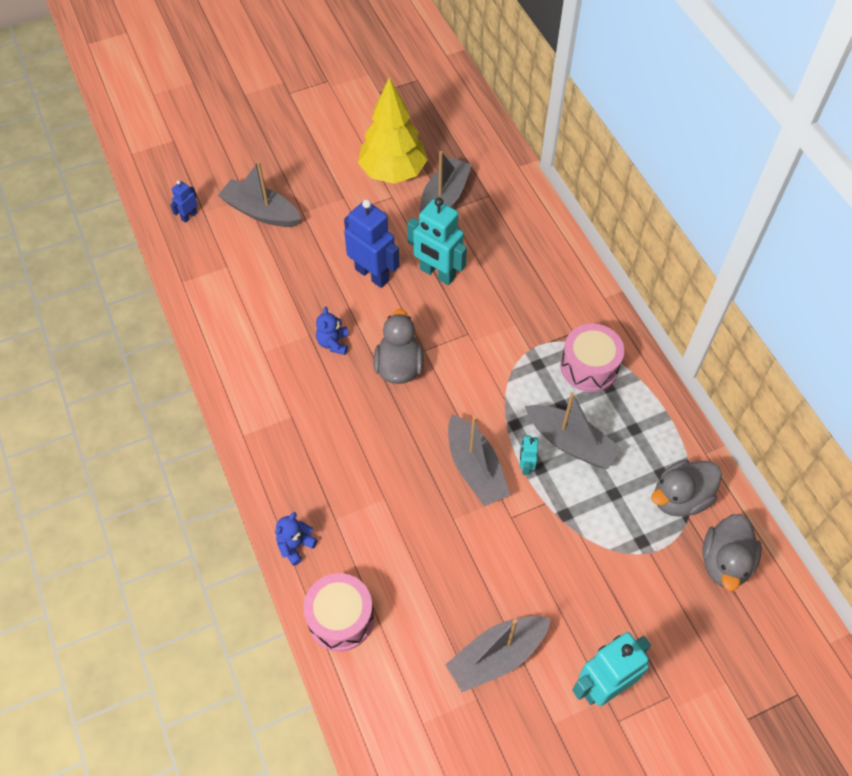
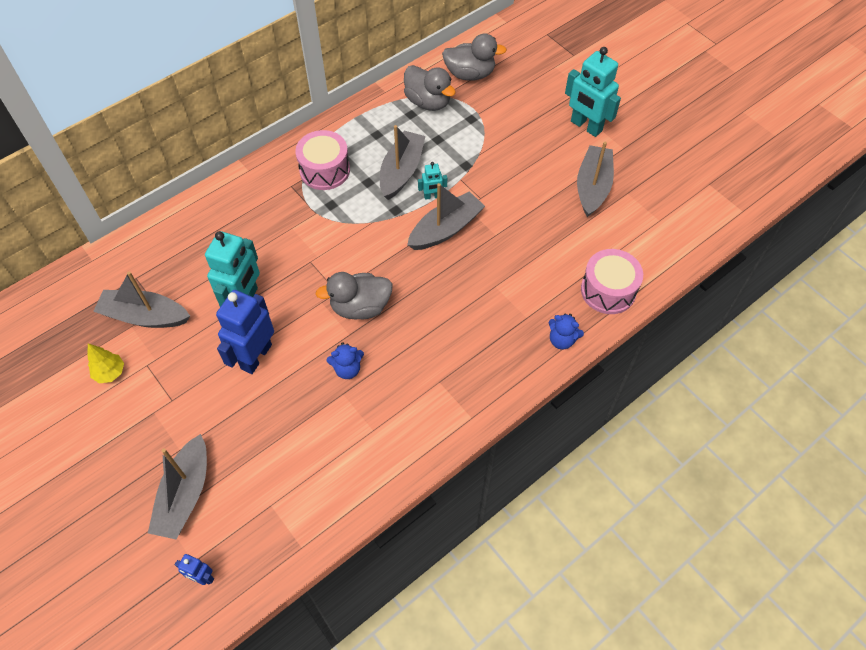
camera: 105 degrees left, 0 degrees up
(393, 172) = (110, 373): yellow tree -> yellow tree, size x0.44
(497, 656) = (592, 187): grey boat -> grey boat turned 120 degrees counterclockwise

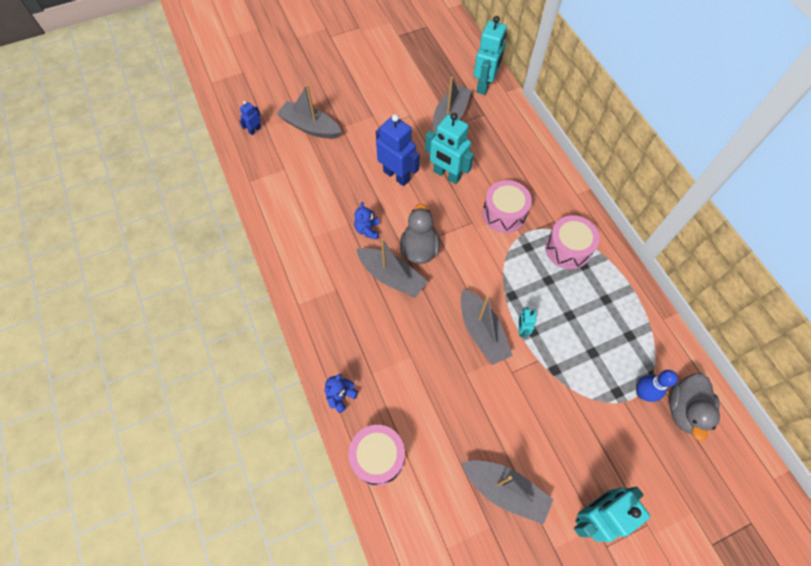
camera: 105 degrees right, 5 degrees up
(81, 286) = (485, 85): none -> turquoise robot
(110, 373) = (410, 96): yellow tree -> none
(291, 233) = (504, 214): none -> pink drum
(401, 171) = (556, 310): grey boat -> grey boat (391, 277)
(428, 102) = (645, 356): grey duck -> none
(465, 102) = (642, 393): none -> blue bowling pin

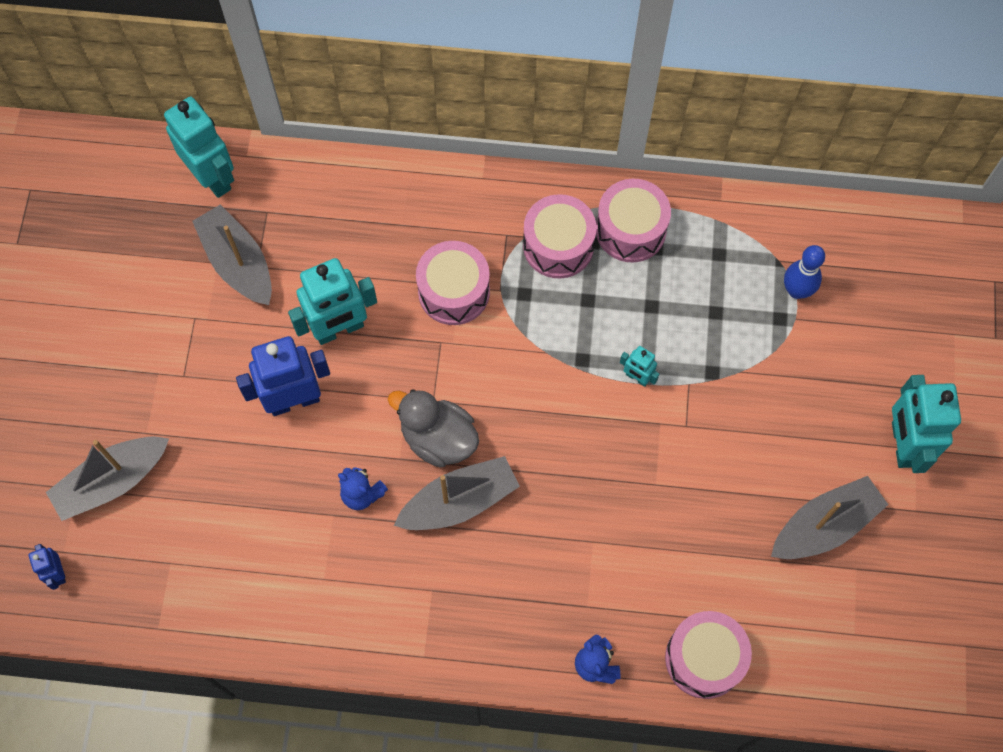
camera: 60 degrees left, 5 degrees up
(482, 332) = (611, 429): grey boat -> none
(606, 280) = (630, 230): none -> pink drum
(684, 410) = (841, 258): grey duck -> none

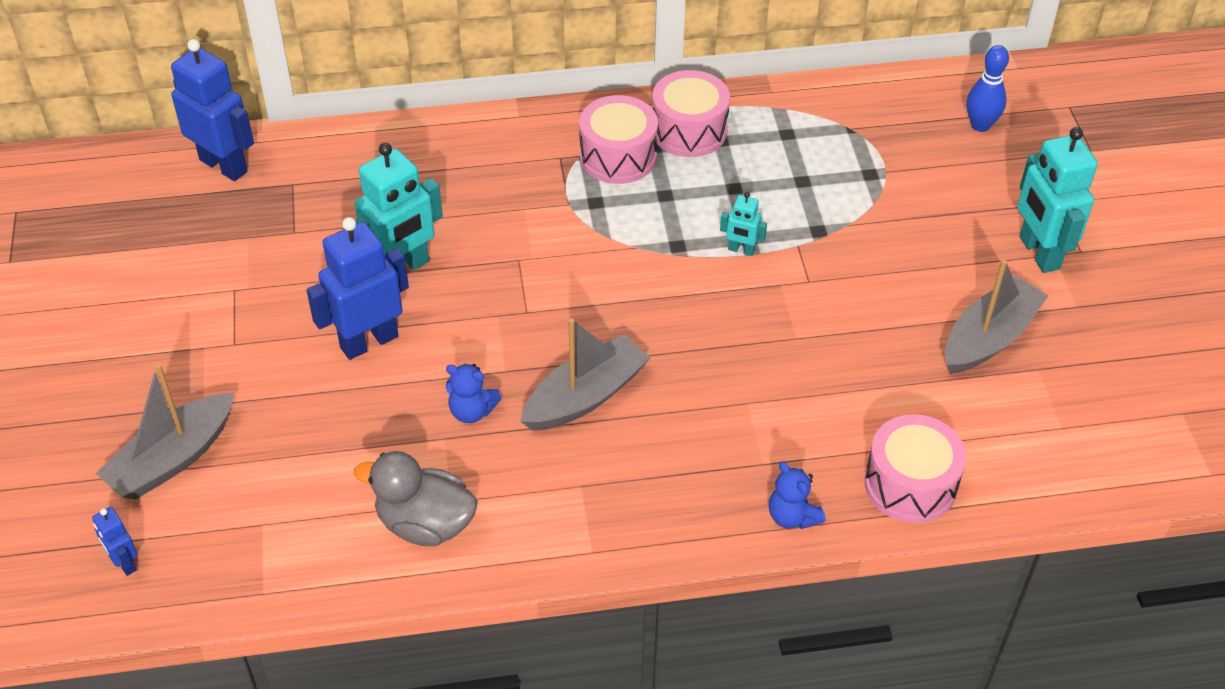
camera: 15 degrees left, 20 degrees down
(213, 177) = (224, 165): turquoise robot -> blue robot
(238, 263) = (271, 233): grey boat -> none
(438, 438) = (543, 344): grey duck -> grey duck (425, 524)
(454, 291) = (519, 214): pink drum -> none
(796, 290) = (877, 148): blue bowling pin -> blue bowling pin (980, 125)

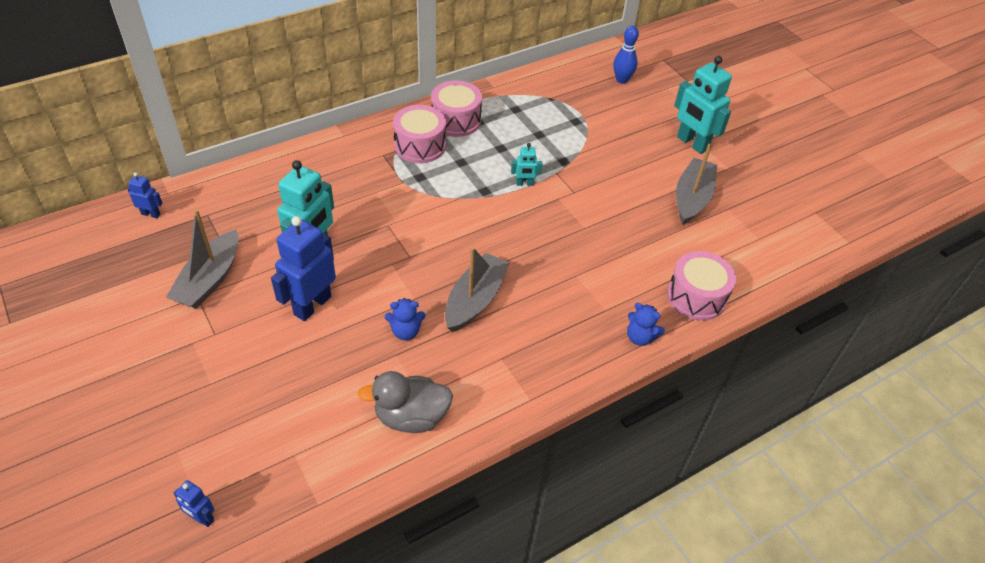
camera: 25 degrees left, 0 degrees up
(172, 459) = (205, 429): grey boat -> grey boat (209, 280)
(224, 165) = (151, 214): blue robot -> blue robot, size x0.48

